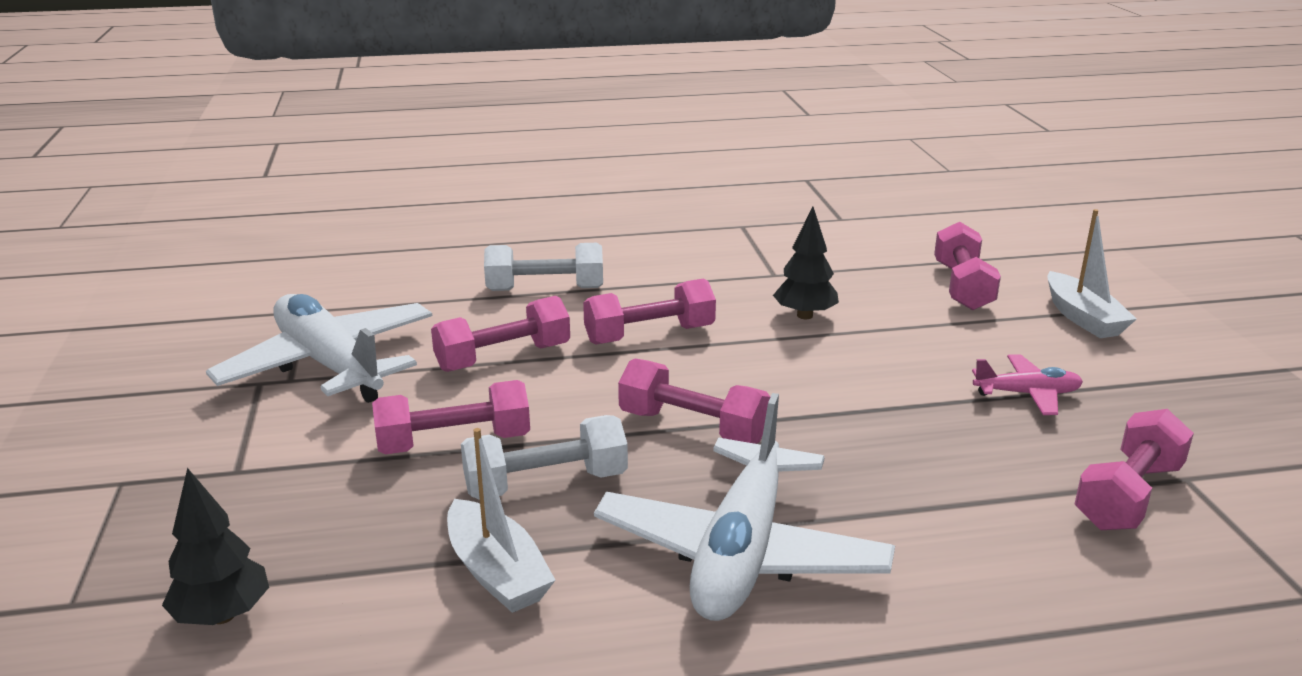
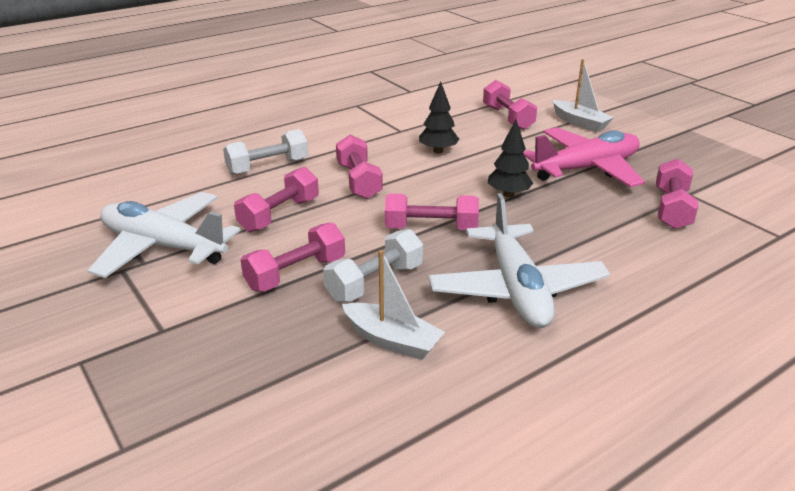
camera: 25 degrees left, 5 degrees up
(222, 615) = (241, 420): black tree -> black tree (508, 194)
(649, 335) = (358, 181): pink dumbbell -> pink dumbbell turned 60 degrees counterclockwise
(1027, 394) = (586, 169): pink plane -> pink plane, size x2.07

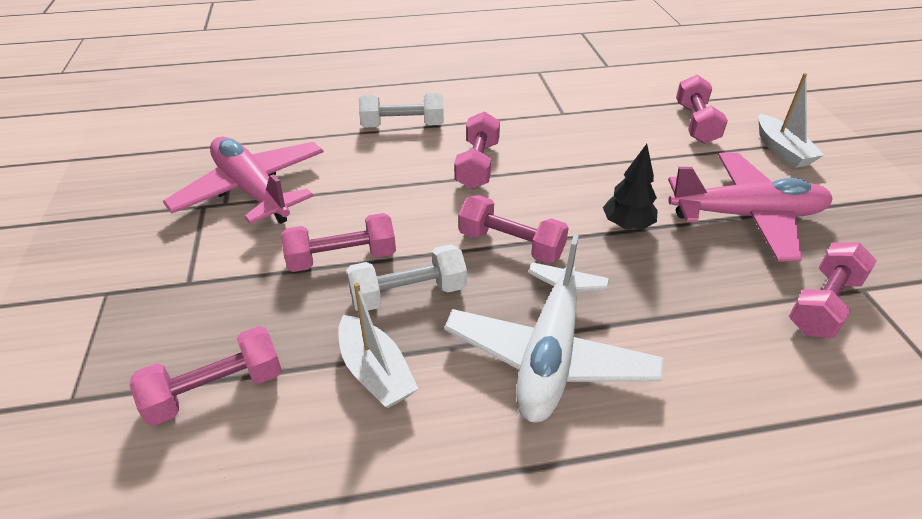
camera: 25 degrees right, 10 degrees up
(163, 246) = (252, 191): white plane -> pink plane
(279, 215) = (375, 184): pink dumbbell -> pink dumbbell (216, 390)
(438, 151) = (586, 148): black tree -> none

